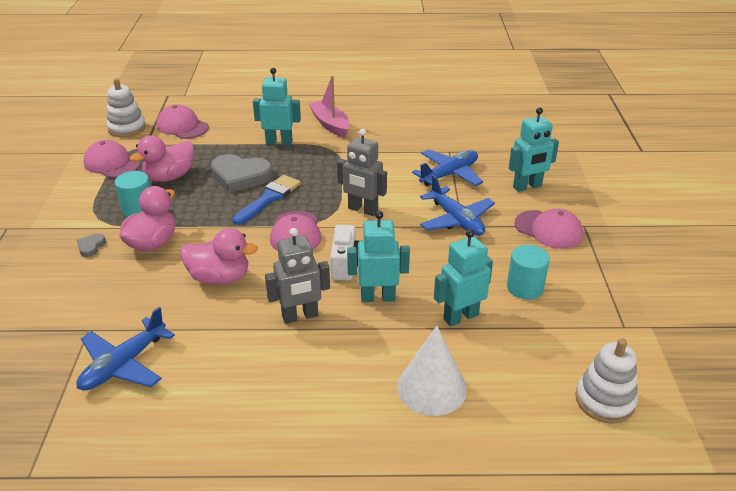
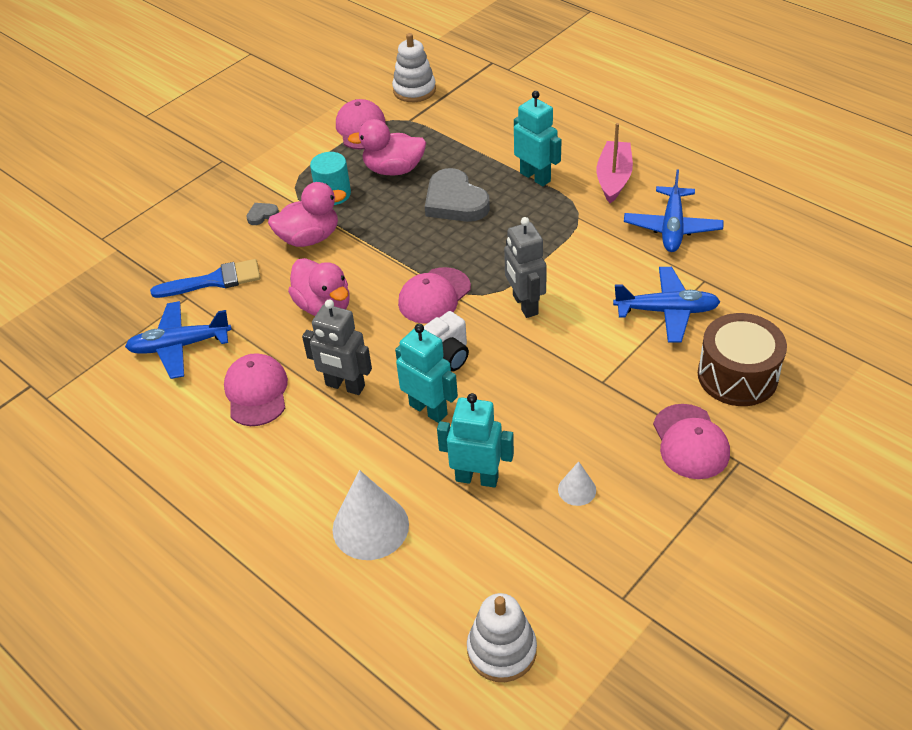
camera: 45 degrees right, 10 degrees up
(182, 126) = (465, 111): pink cap -> pink cap (256, 392)
(269, 198) = (453, 242): blue brush -> blue brush (214, 281)
(456, 220) = (604, 371): blue plane -> blue plane (672, 227)
(525, 288) = (577, 489): turquoise cylinder -> white cone
(527, 187) = (737, 376): turquoise robot -> brown drum

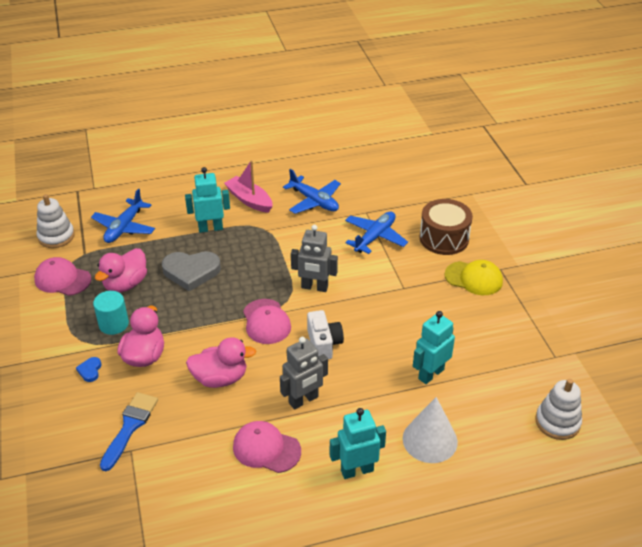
camera: 60 degrees left, 5 degrees down
(180, 346) = (178, 474): blue plane -> blue plane (124, 227)
(262, 215) = (90, 370): grey heart -> blue heart
(428, 409) = (359, 370): turquoise robot -> turquoise robot (357, 470)
(577, 489) = (471, 337): white cone -> none
(690, 442) = (473, 278): pink cap -> yellow cap

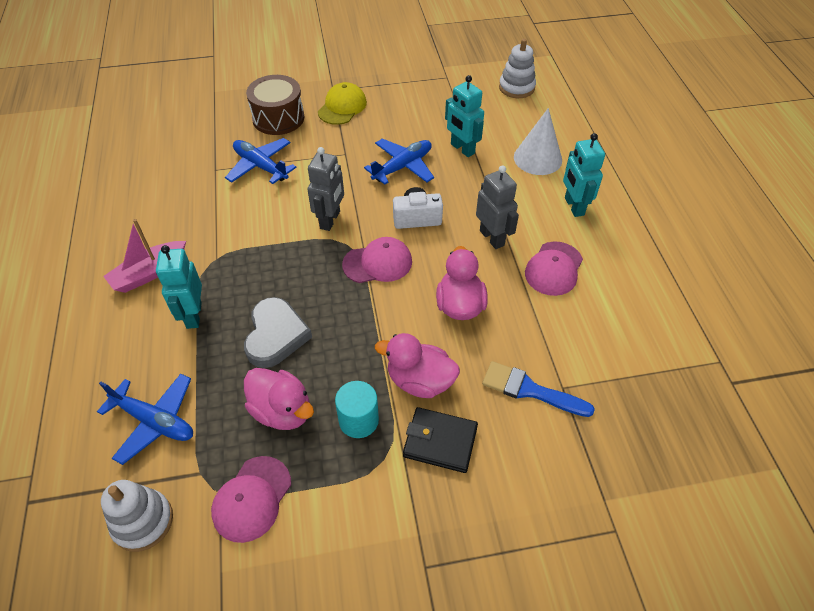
camera: 85 degrees left, 10 degrees up
(90, 370) = (440, 442): blue heart -> black wallet
(314, 201) = (177, 211): blue plane -> blue plane (402, 167)

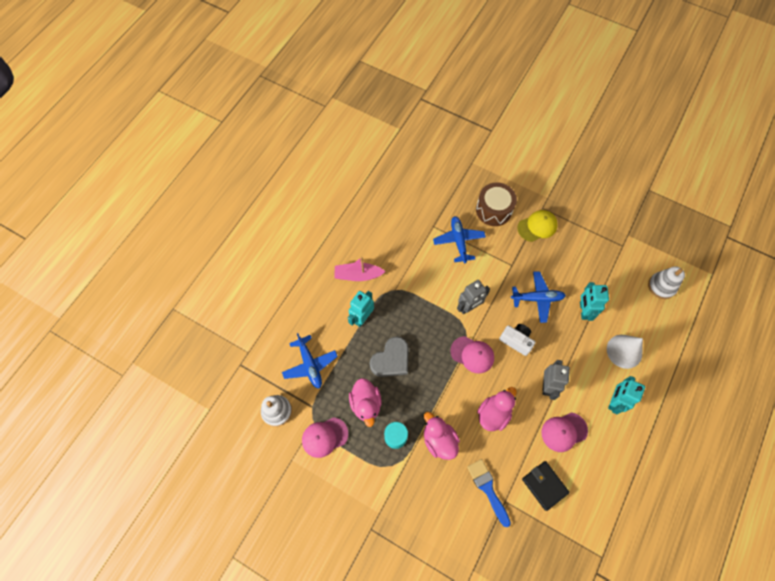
camera: 40 degrees right, 15 degrees up
(440, 442) = (423, 478): black wallet -> black wallet (544, 485)

